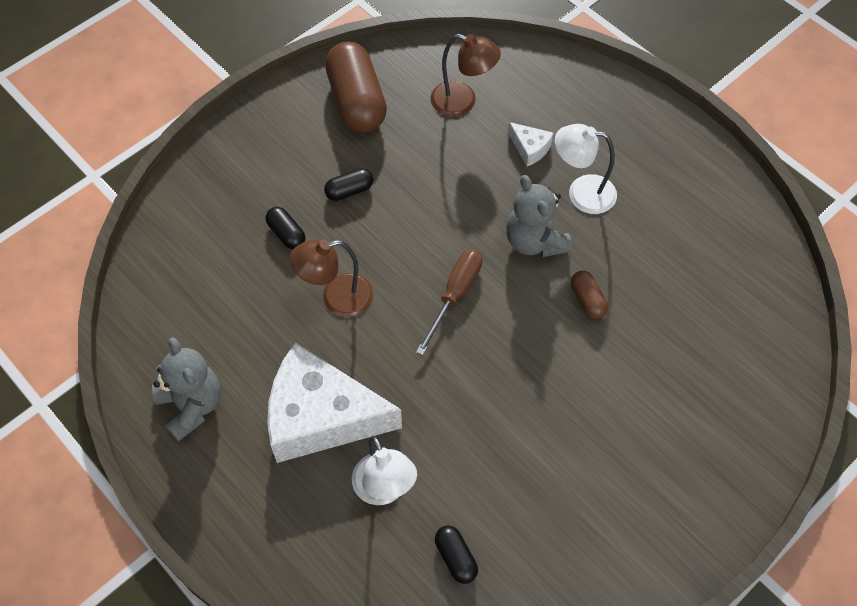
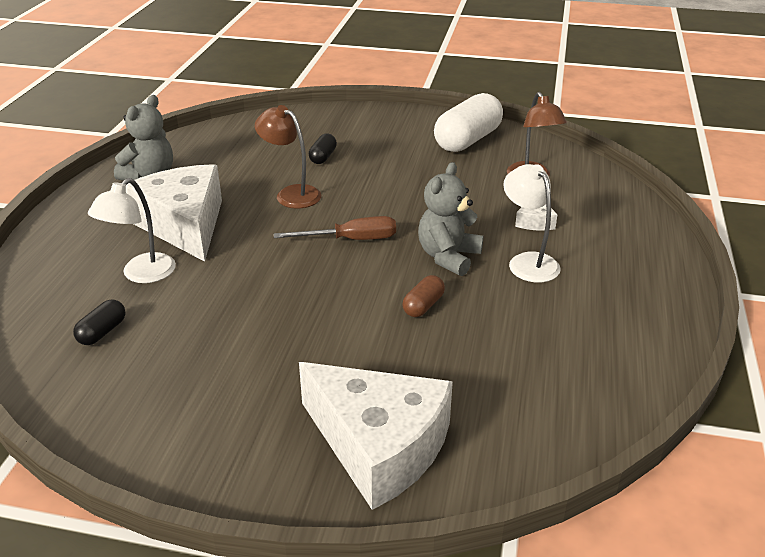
camera: 55 degrees right, 25 degrees down
(349, 191) = (388, 165): black capsule -> none
(356, 102) = (467, 140): brown capsule -> white capsule
(723, 424) = (379, 445): none -> white cheese

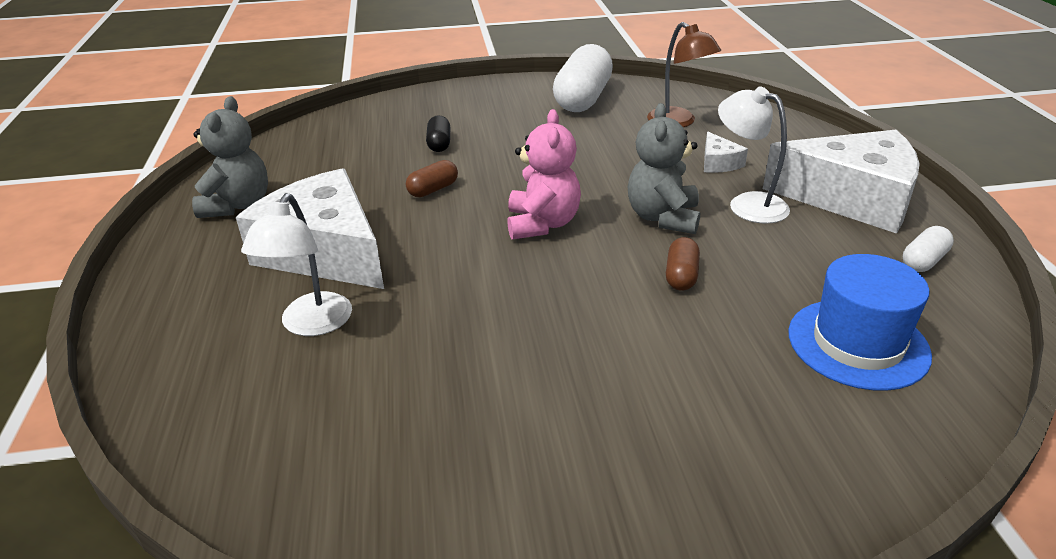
camera: 20 degrees left, 0 degrees up
(102, 332) = (308, 412): black capsule -> none
(291, 194) = (433, 189): brown lamp -> brown capsule
(351, 240) = (542, 224): brown screwdriver -> pink teddy bear
(379, 445) = (769, 451): white cheese -> white cheese (852, 198)
(515, 392) = (858, 343): none -> blue hat
(635, 345) = (923, 261): none -> white capsule

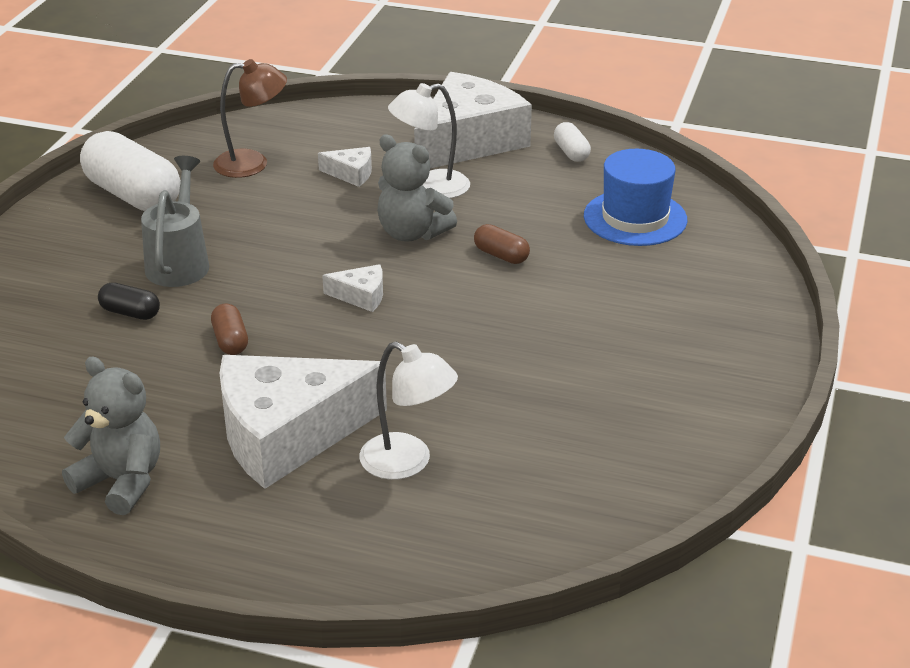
camera: 65 degrees left, 0 degrees up
(517, 139) = (179, 262): none -> grey watering can
(542, 224) = (361, 296): pink teddy bear -> white cheese

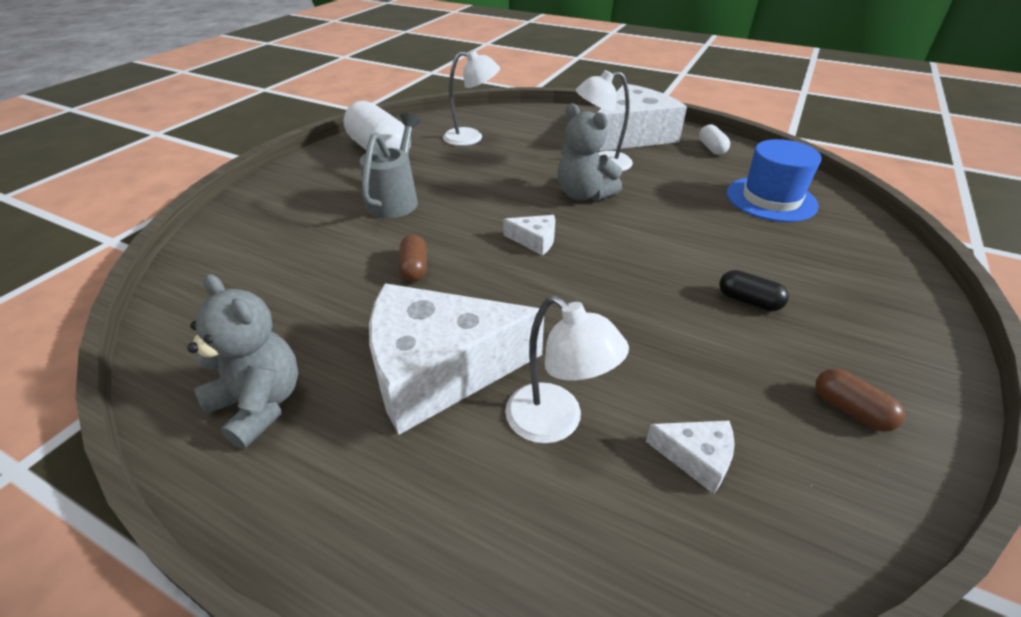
camera: 10 degrees right, 5 degrees up
(130, 313) = (341, 235): black capsule -> black capsule (748, 301)
(252, 163) = (471, 137): brown lamp -> white lamp
(351, 174) = (542, 149): white cheese -> white cheese (696, 458)
(501, 255) = (657, 218): brown capsule -> brown capsule (850, 410)

